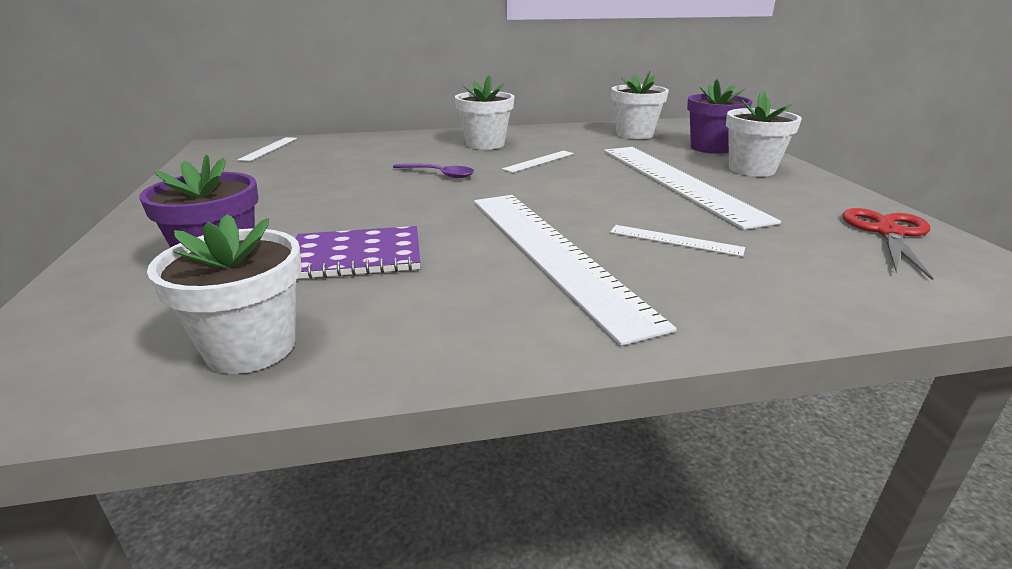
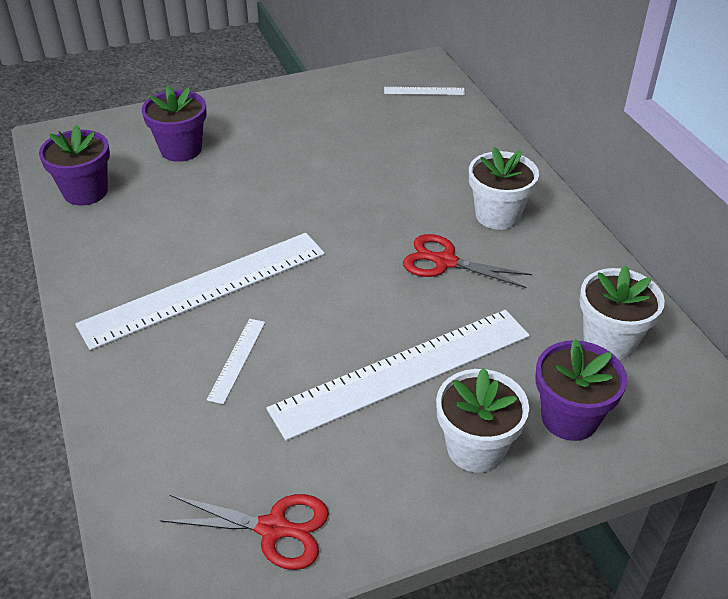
camera: 80 degrees right, 15 degrees up
(251, 347) = (85, 192): white flower pot -> purple flower pot
(357, 256) = (195, 198): purple notebook -> none
(439, 174) = (378, 202): purple spoon -> none
(539, 161) = (445, 262): white ruler -> red scissors

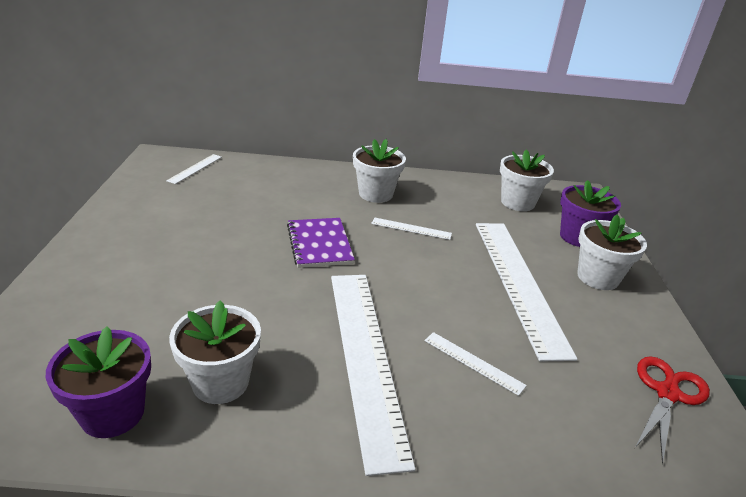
camera: 70 degrees left, 10 degrees down
(136, 224) = (220, 382): none -> white flower pot
(181, 149) = (117, 314): purple flower pot -> none
(357, 209) = (319, 244): none -> purple notebook
(445, 262) = (411, 228): red scissors -> white ruler

